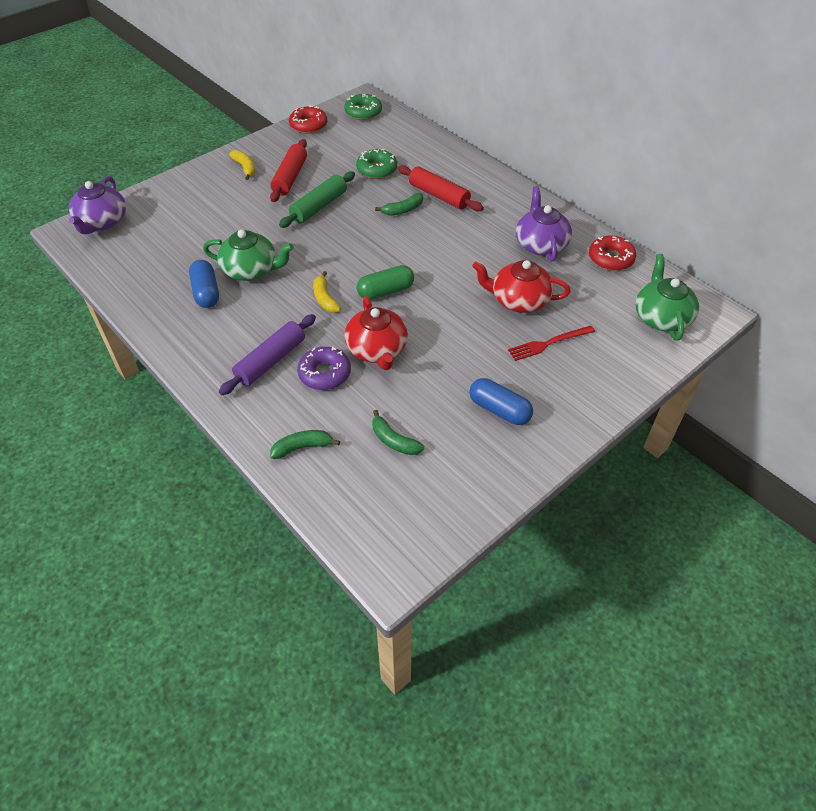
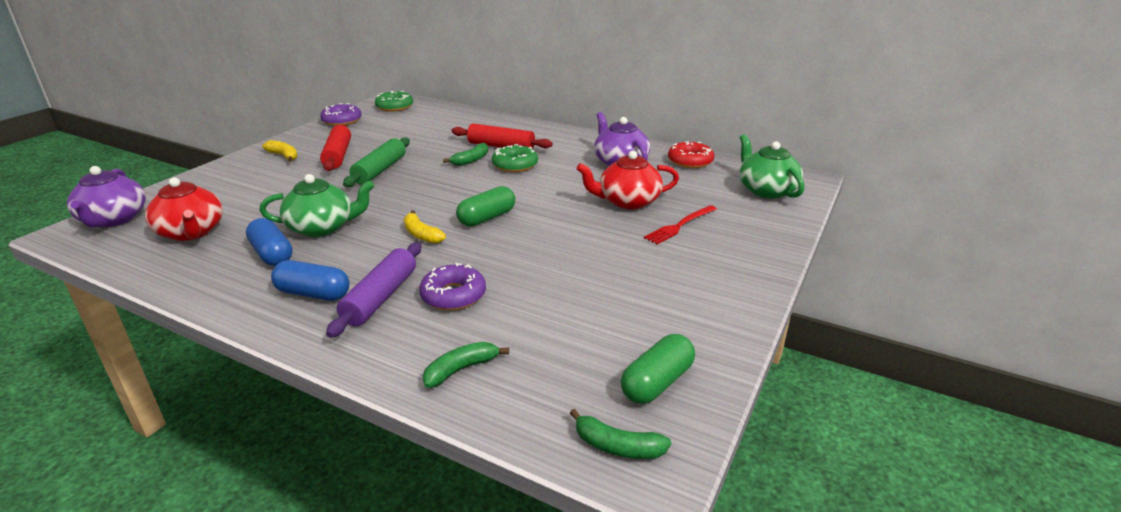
camera: 20 degrees left, 20 degrees down
(308, 125) = (342, 121): red donut -> purple donut
(377, 169) = (428, 138): green donut -> green donut (515, 165)
(377, 350) = (504, 264): red teapot -> red teapot (191, 232)
(394, 440) = (571, 337): green banana -> green banana (617, 446)
(435, 501) = (657, 382): none -> green capsule
(499, 410) = (669, 285): blue capsule -> blue capsule (313, 294)

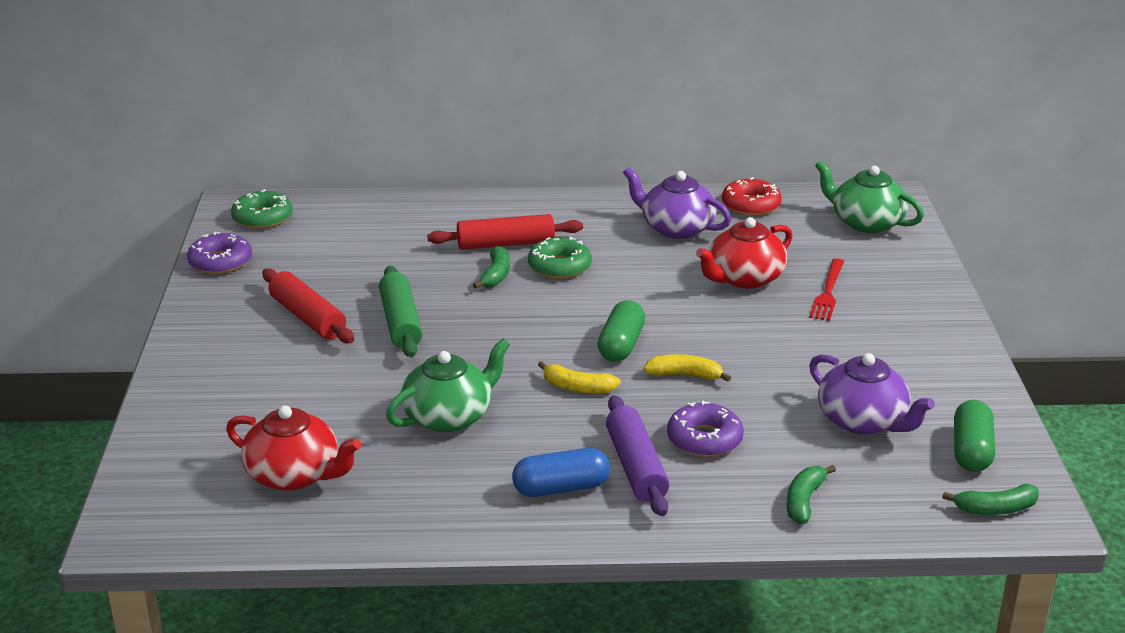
camera: 30 degrees left, 0 degrees up
(113, 219) = (155, 495): purple teapot -> purple teapot (863, 421)
(272, 254) = (443, 465): blue capsule -> none
(284, 156) = (230, 340): yellow banana -> yellow banana (685, 375)

